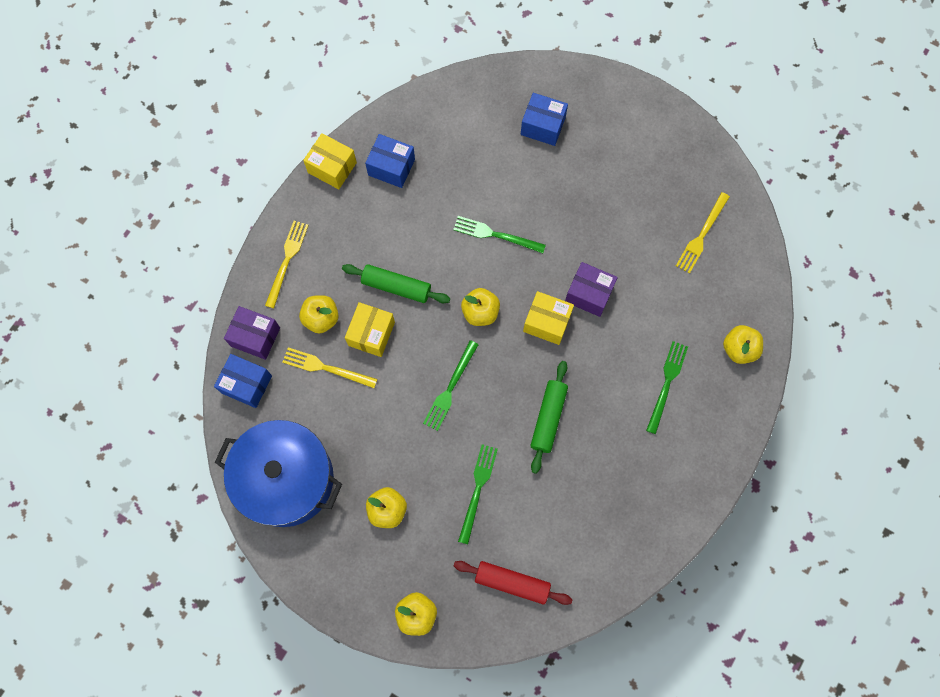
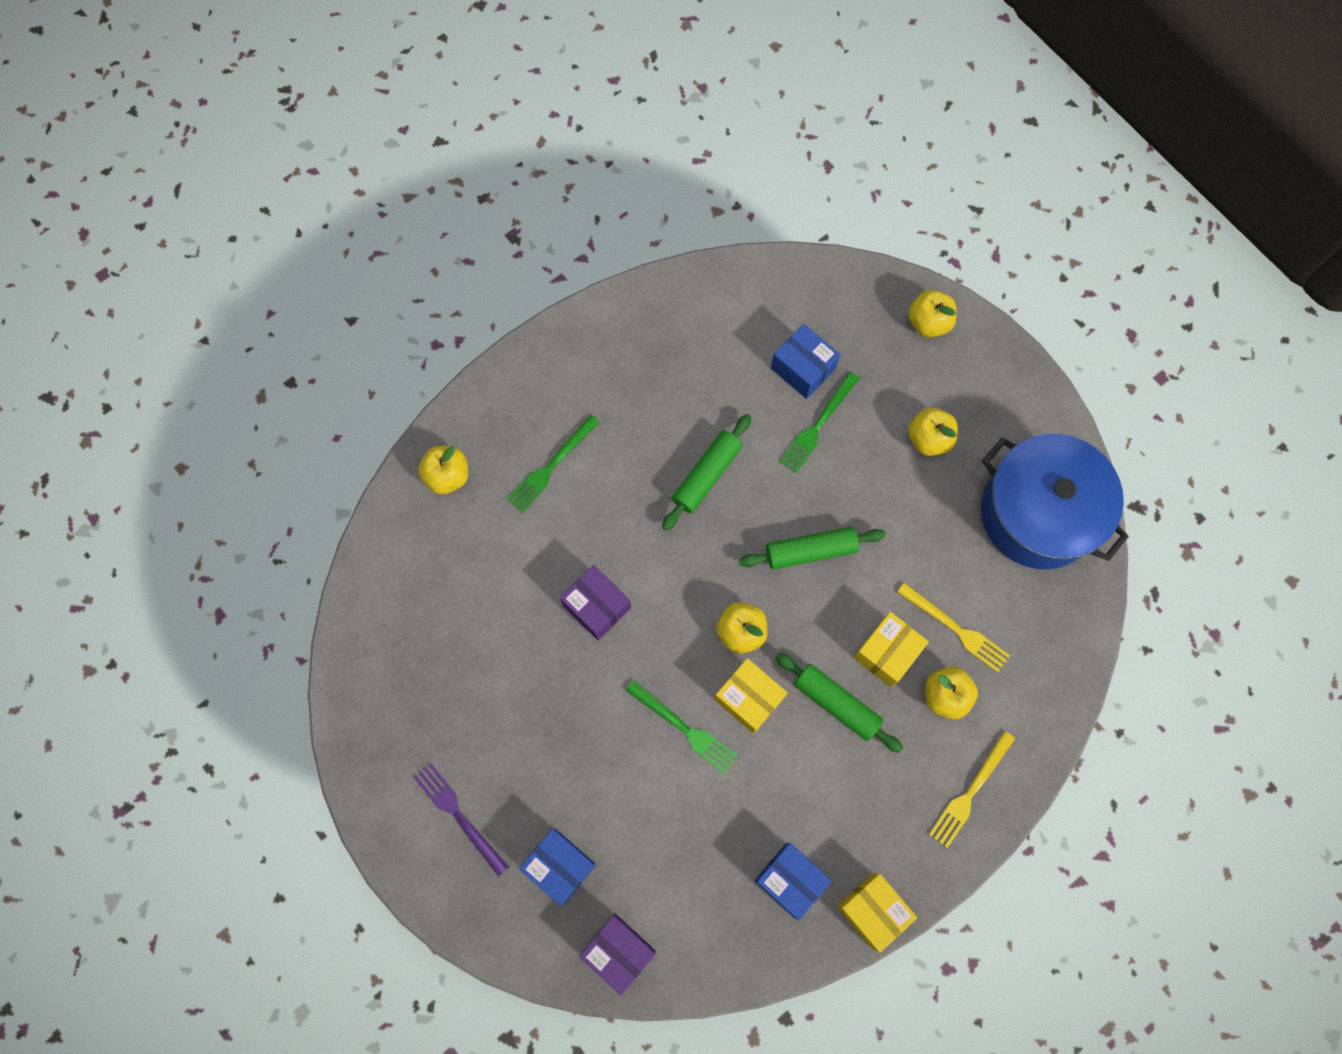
camera: 160 degrees left, 0 degrees up
(246, 384) = (1061, 643): blue box -> blue box (803, 368)
(255, 337) = (1036, 701): purple box -> purple box (618, 952)
(450, 388) = (810, 551): green fork -> green rolling pin
(512, 583) = (814, 318): red rolling pin -> none
(547, 322) = (663, 589): yellow box -> yellow box (749, 698)
(620, 132) = (459, 816): none -> purple fork
(702, 235) = (421, 631): yellow fork -> none

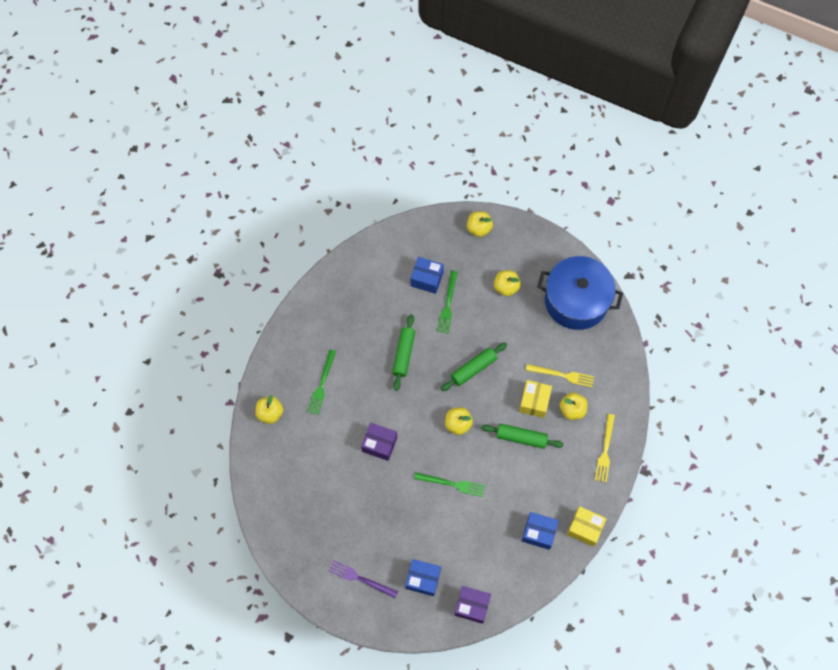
camera: 25 degrees left, 5 degrees down
(749, 698) = (477, 455): yellow box -> none

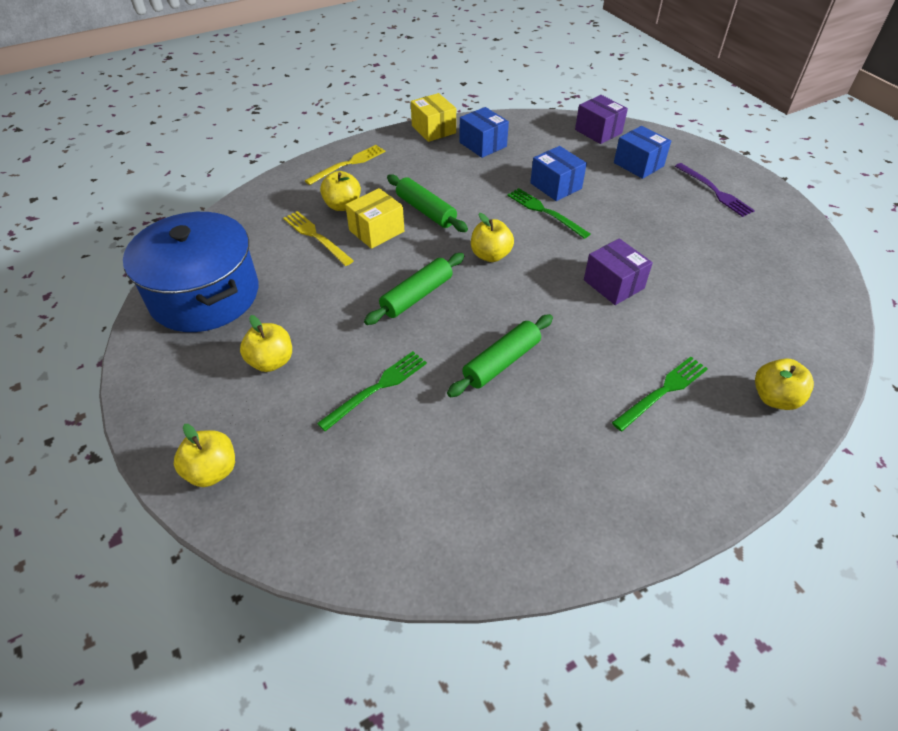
camera: 145 degrees left, 20 degrees down
(427, 279) = (375, 444): blue box -> blue box (556, 186)
(473, 369) = (417, 296): green rolling pin -> green rolling pin turned 45 degrees counterclockwise

